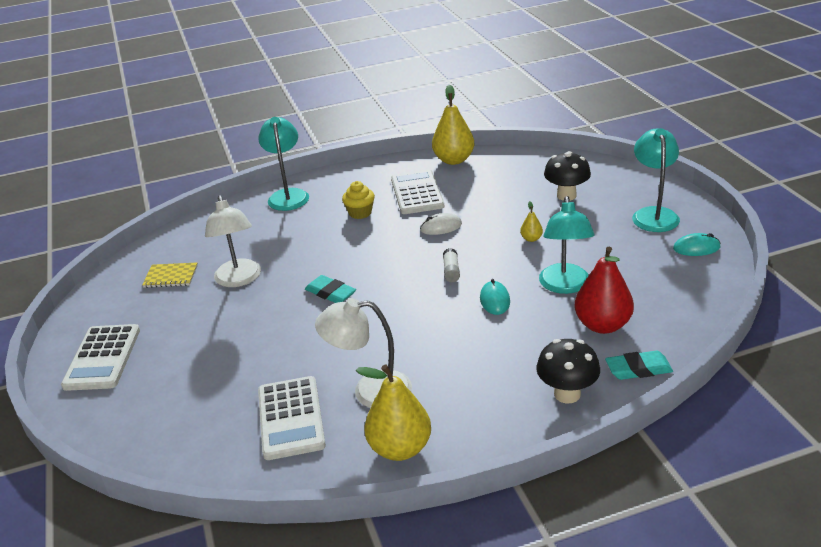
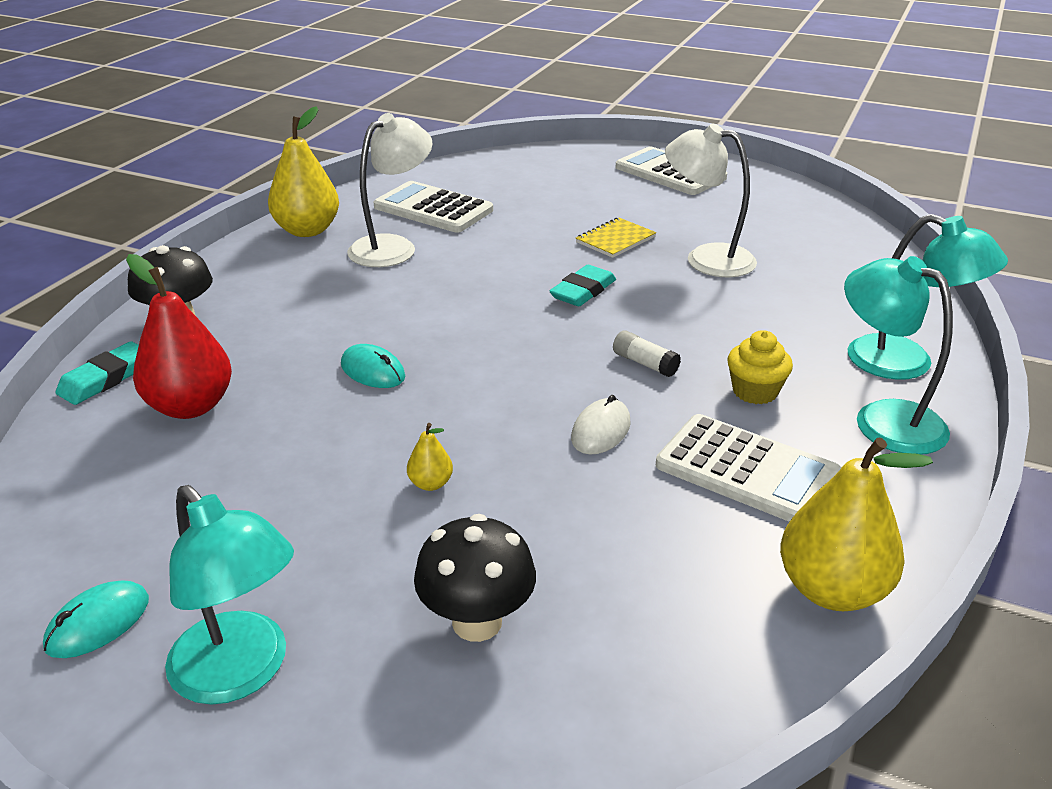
camera: 130 degrees right, 0 degrees up
(171, 276) = (777, 231): yellow notebook -> yellow notebook (615, 240)
(330, 293) = (583, 291): turquoise eraser -> turquoise eraser turned 45 degrees counterclockwise
(451, 271) = (482, 378): white glue stick -> white glue stick (645, 363)
(565, 286) = (293, 433): turquoise lamp -> turquoise lamp (883, 419)

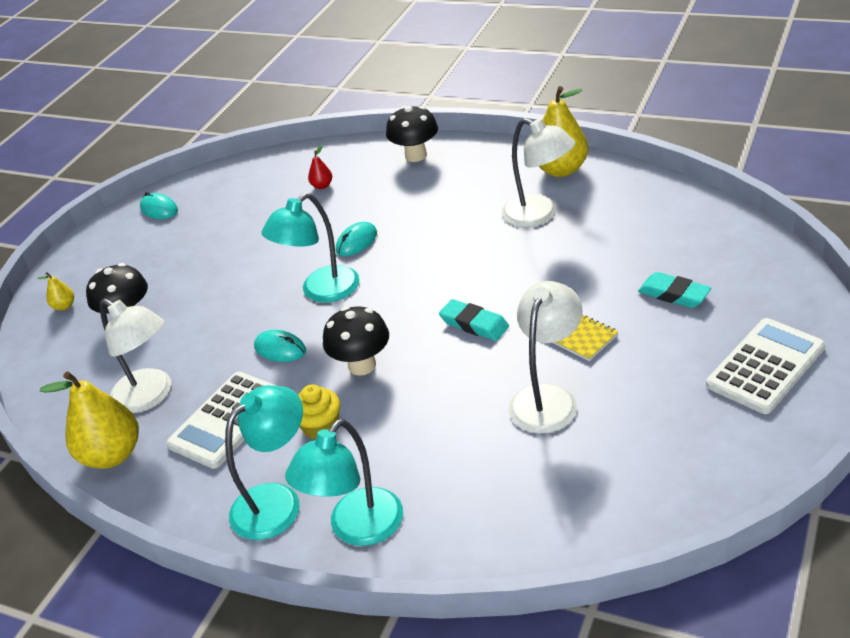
camera: 95 degrees right, 5 degrees up
(105, 379) = (352, 150): turquoise eraser -> turquoise eraser (674, 294)
(191, 406) = (322, 186): red pear -> red pear, size x0.45
(241, 673) = (118, 255): turquoise lamp -> turquoise lamp (321, 291)
(430, 484) = (237, 285): yellow pear -> yellow pear (64, 306)
(433, 209) = (619, 222): white calculator -> none
(601, 431) = (280, 349): white mouse -> turquoise mouse
(645, 363) = (362, 365): white glue stick -> black mushroom
(695, 560) = (150, 396): none -> white lamp

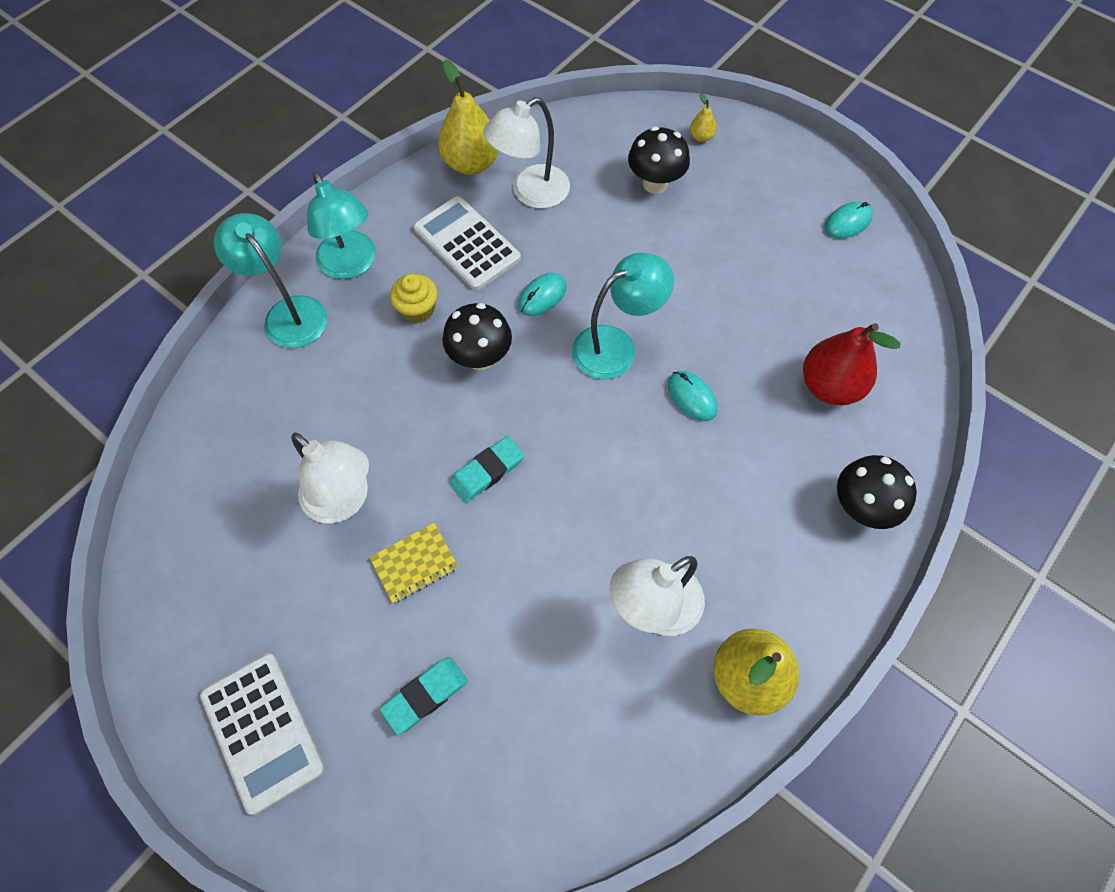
camera: 100 degrees right, 25 degrees up
(321, 291) = (616, 346): turquoise lamp -> turquoise lamp turned 90 degrees clockwise
(322, 186) = (829, 386): red pear -> red pear, size x2.22

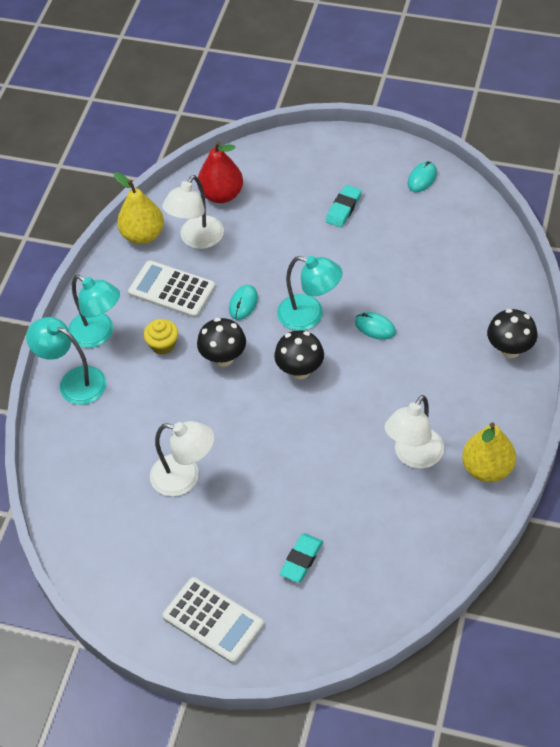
camera: 20 degrees left, 10 degrees down
(414, 563) = (252, 493): yellow notebook -> none
(487, 471) = (268, 423): turquoise eraser -> turquoise eraser (343, 208)
(616, 346) = (309, 315): turquoise lamp -> turquoise lamp turned 75 degrees clockwise
(655, 184) = (280, 201): black mushroom -> black mushroom (300, 370)
(701, 137) = (295, 157): yellow pear -> none
(829, 386) = (458, 286): red pear -> red pear (221, 195)

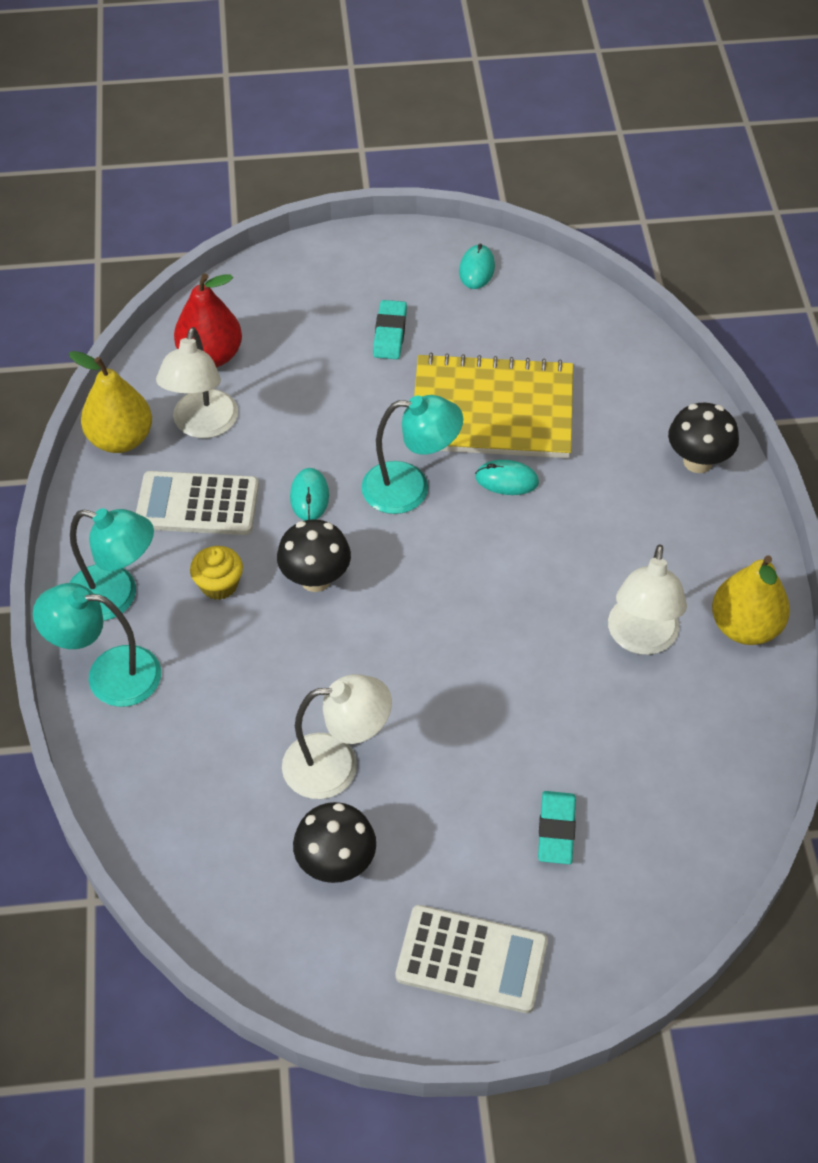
camera: 25 degrees left, 0 degrees up
(300, 370) = (431, 566): black mushroom -> black mushroom (336, 863)
(387, 278) = (492, 410): none -> yellow notebook

